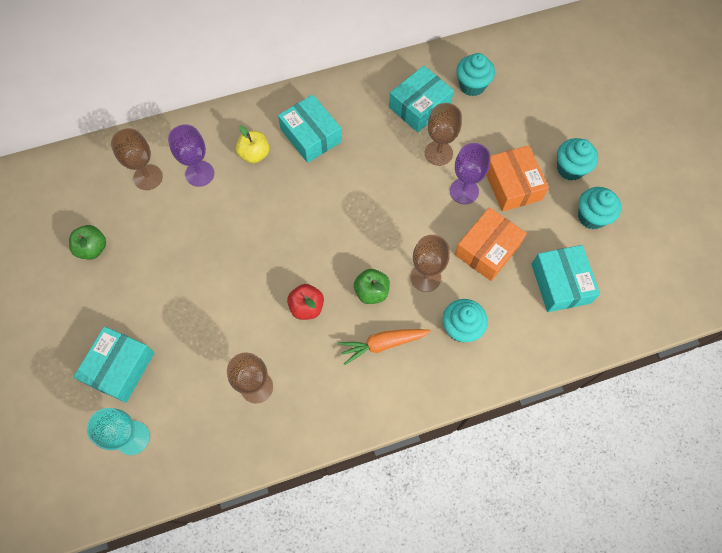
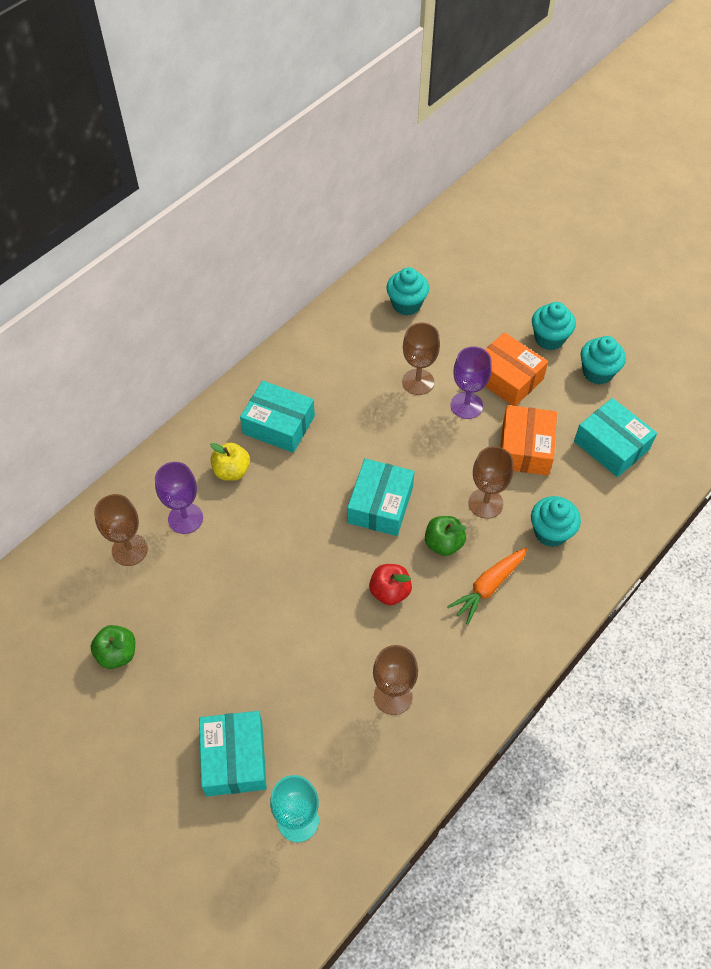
camera: 30 degrees left, 10 degrees down
(419, 106) = (369, 346): turquoise box -> turquoise box (380, 505)

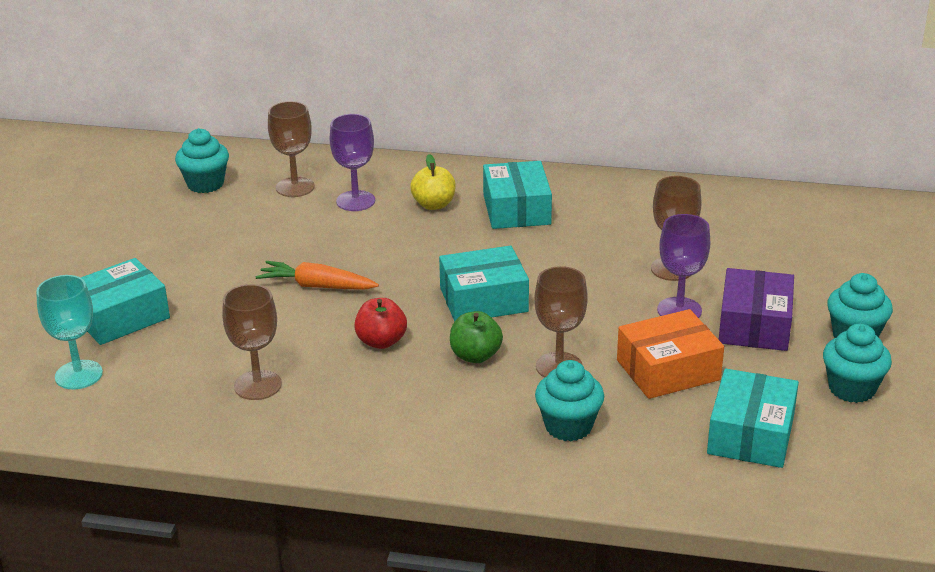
camera: 60 degrees right, 25 degrees down
(117, 654) = (183, 220): green apple -> none
(406, 304) = (769, 227): turquoise cupcake -> turquoise cupcake (205, 184)
(488, 587) = (448, 404): orange carrot -> orange carrot (317, 286)
(507, 378) = (754, 325): orange box -> purple box

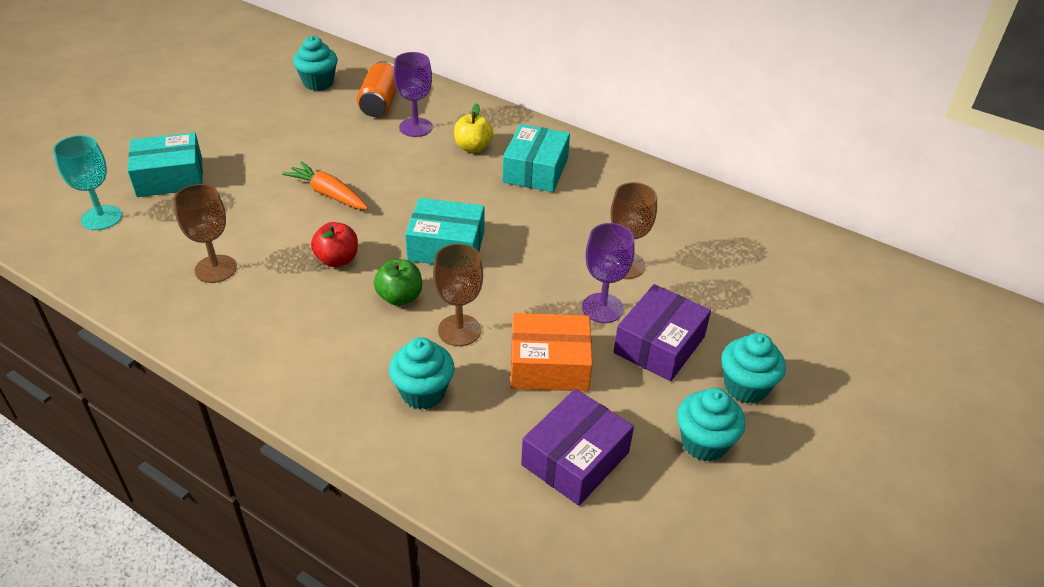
camera: 20 degrees right, 10 degrees up
(295, 187) = (380, 103): brown goblet -> orange can
(750, 434) = (575, 458): turquoise box -> purple box

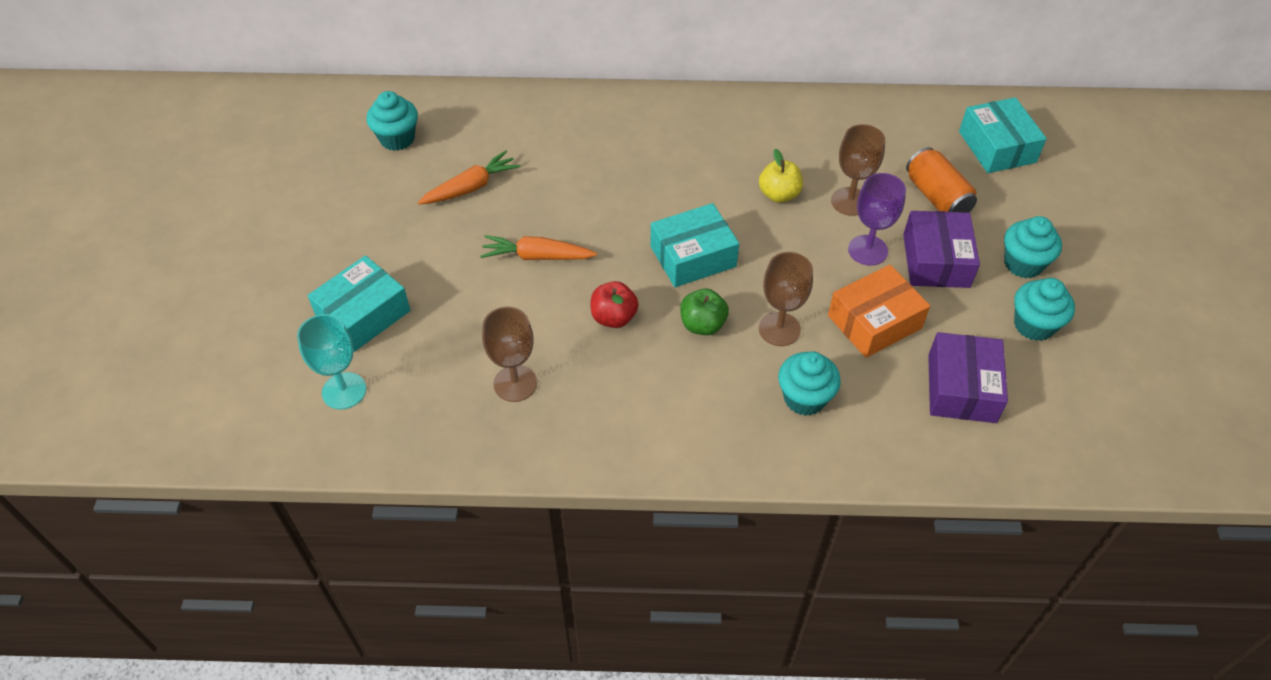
camera: 30 degrees left, 10 degrees up
(333, 131) = (471, 187): none -> orange carrot
(380, 103) = (483, 135): orange can -> orange can (937, 197)
(416, 127) = (545, 147): purple goblet -> none
(473, 147) = (618, 144): yellow apple -> yellow apple (779, 194)
(535, 170) = (695, 143): turquoise box -> turquoise box (997, 147)

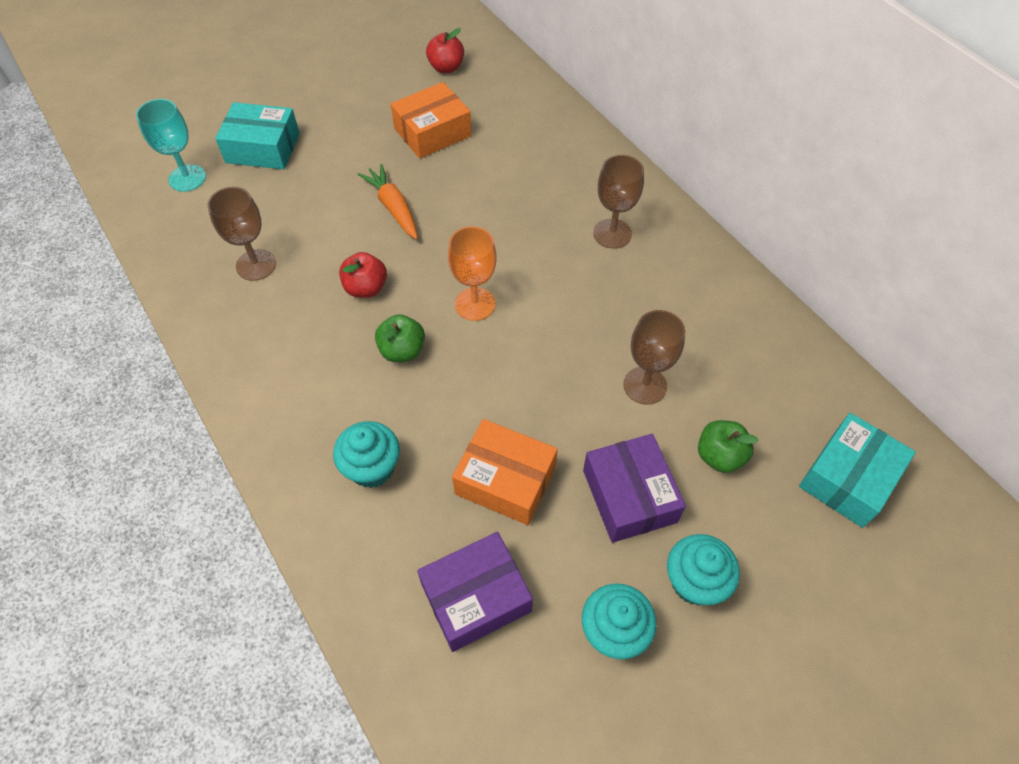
camera: 55 degrees right, 5 degrees up
(397, 139) = (446, 67): turquoise cupcake -> red apple
(471, 187) = (432, 132): orange carrot -> orange box
(693, 256) = (475, 304): turquoise box -> orange goblet
(779, 194) = (603, 327): yellow apple -> none
(779, 329) = (439, 408): brown goblet -> brown goblet (612, 233)
(867, 250) = (593, 431): purple goblet -> none
(936, 260) = (629, 496): purple box -> purple box turned 75 degrees counterclockwise
(937, 197) = (719, 456): orange can -> green apple

